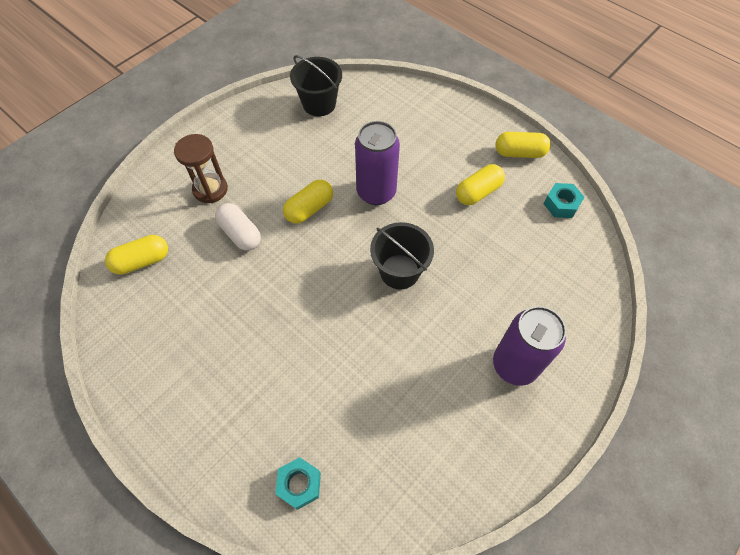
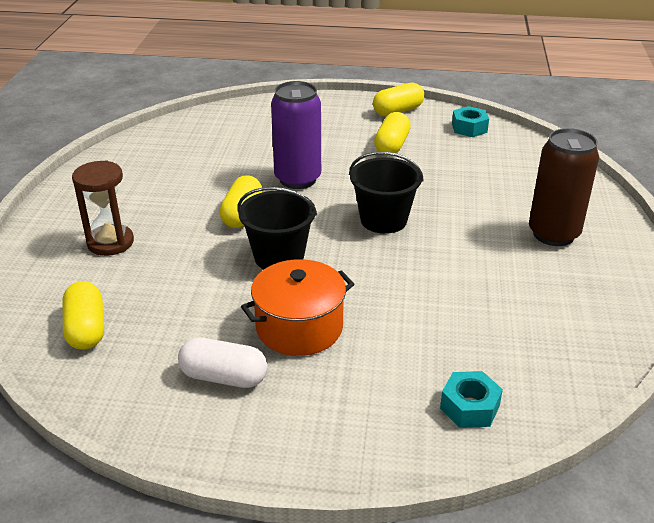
camera: 35 degrees left, 25 degrees down
(142, 261) = (86, 329): yellow capsule -> yellow capsule turned 45 degrees counterclockwise
(240, 233) = (186, 260): white capsule -> white capsule (224, 377)
(257, 341) = (299, 327): none -> orange pot
(319, 104) = (167, 143): black bucket -> black bucket (279, 257)
(514, 365) = (553, 234): purple can -> brown can

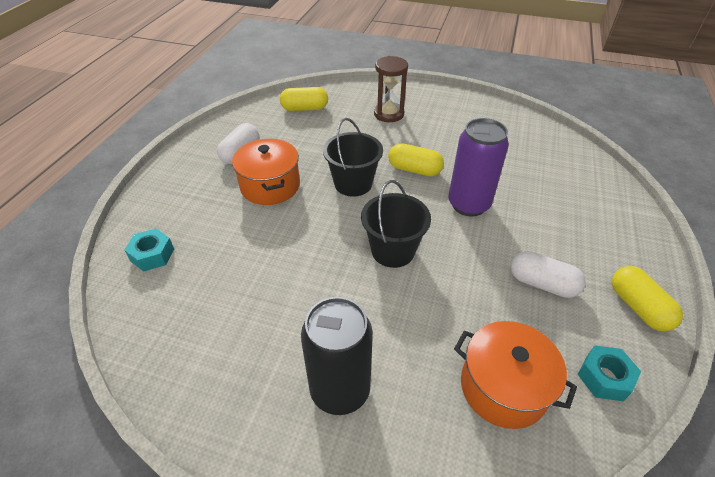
camera: 100 degrees right, 10 degrees up
(392, 145) = (542, 284): yellow capsule -> white capsule
(502, 164) = (503, 387): none -> orange pot
(553, 234) = (340, 390): brown can -> black can

